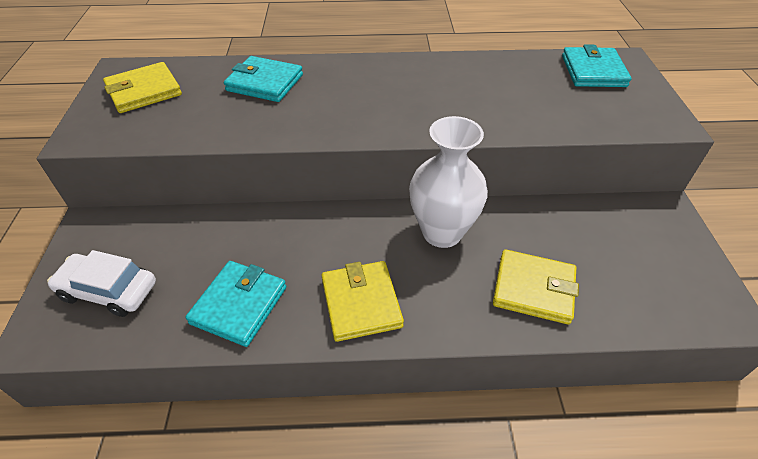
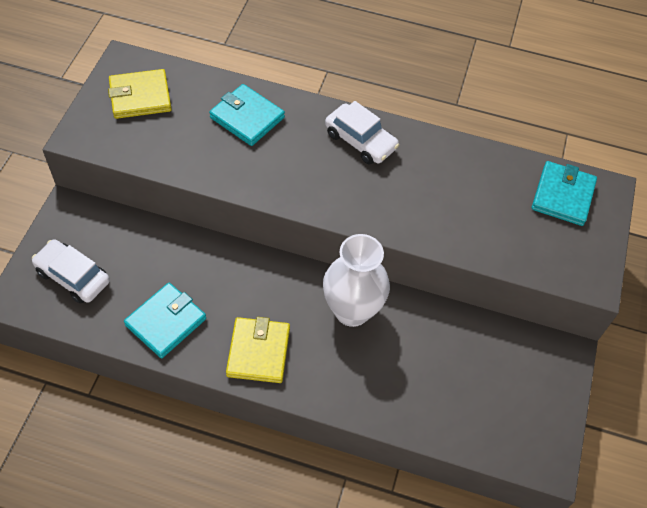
camera: 15 degrees right, 10 degrees up
(386, 75) = (360, 141): none -> white car
(533, 289) = (401, 387): yellow wallet -> none

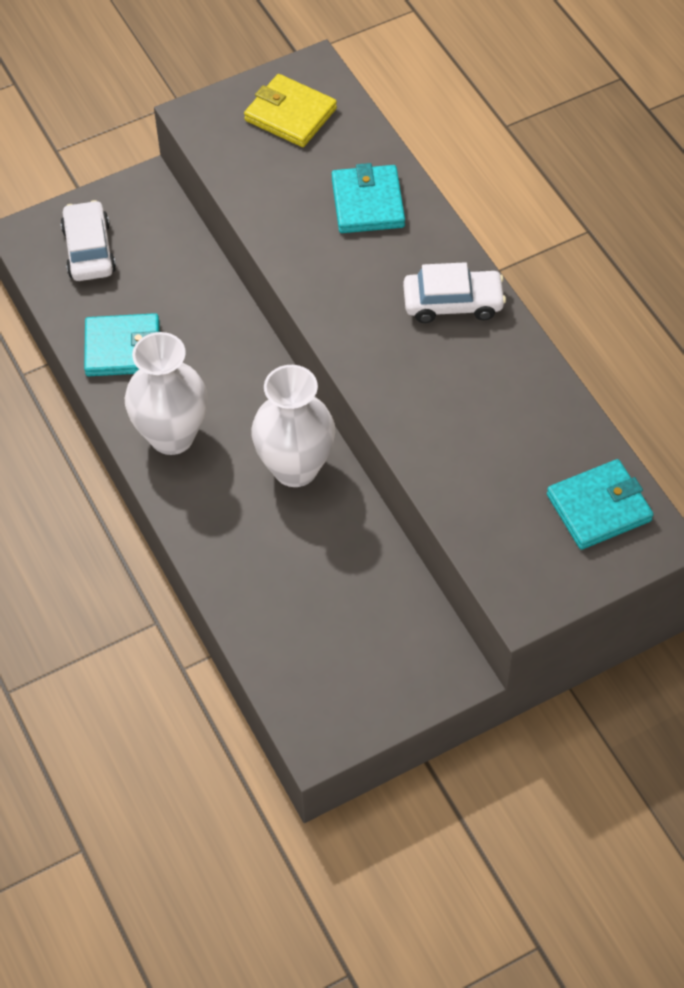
camera: 50 degrees right, 0 degrees up
(258, 352) = (172, 436): yellow wallet -> white vase
(360, 141) = (453, 303): white car -> white car turned 90 degrees counterclockwise

